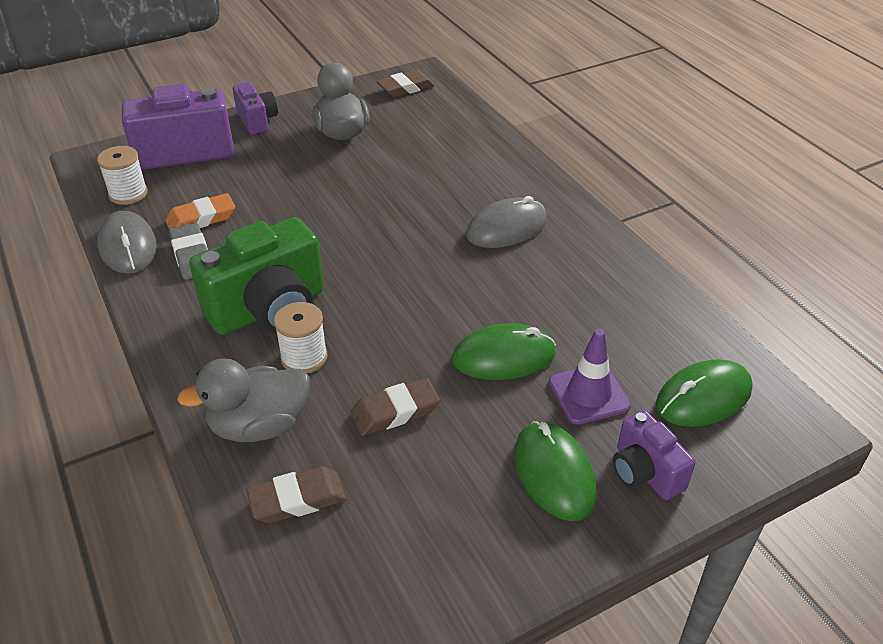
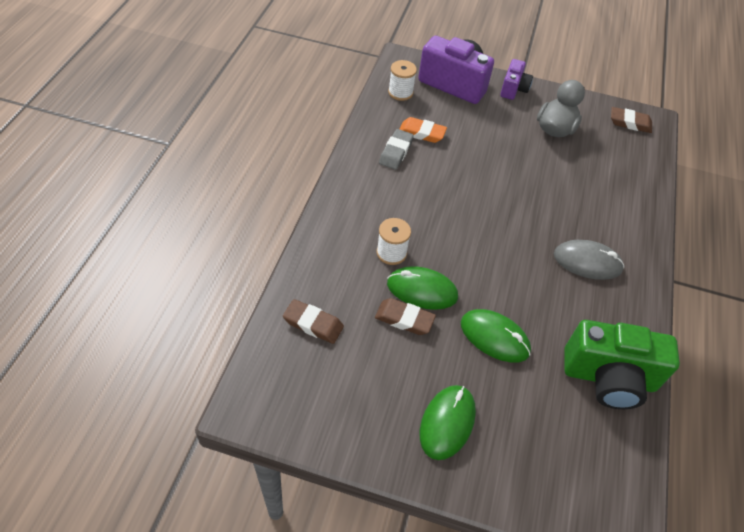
camera: 40 degrees right, 10 degrees up
(128, 246) = (371, 124): grey mouse -> none
(259, 425) = (334, 272): grey duck -> none
(269, 309) = (402, 212): green camera -> green camera (608, 378)
(588, 394) = (518, 398): purple traffic cone -> none
(645, 472) = (497, 467): purple camera -> none
(703, 397) = (585, 460): green mouse -> green mouse (422, 290)

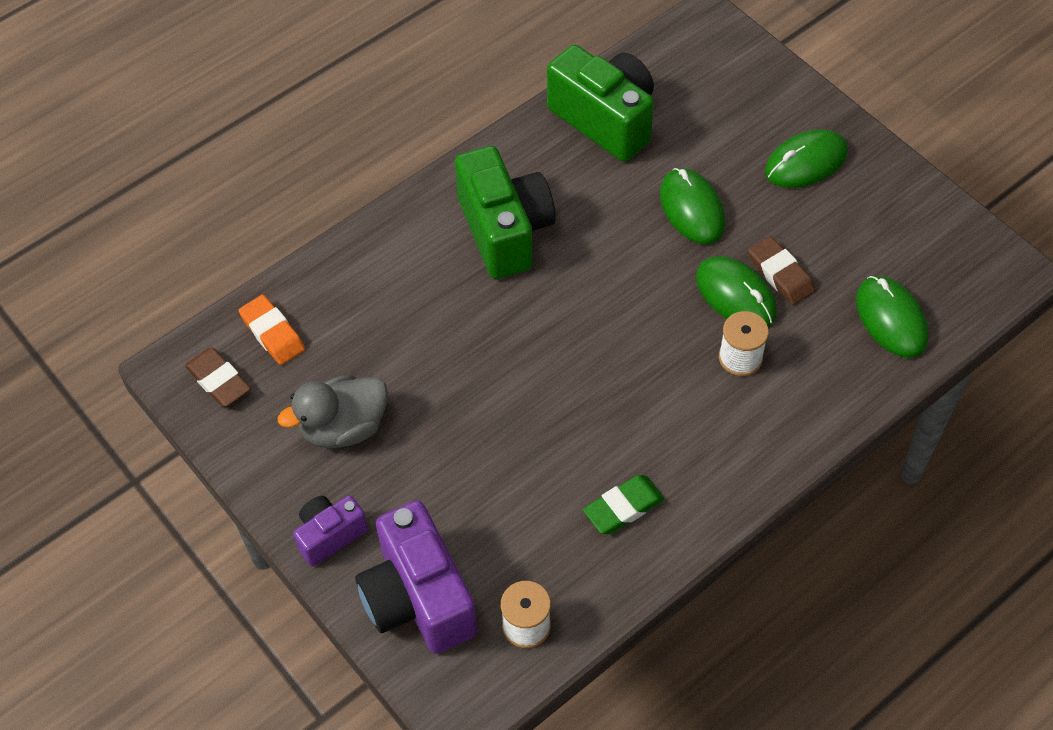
camera: 140 degrees left, 5 degrees up
(313, 324) = (891, 319): brown eraser -> green mouse
(396, 152) = (623, 507): grey eraser -> green eraser
(421, 133) = (556, 523): orange eraser -> orange eraser (272, 333)
(587, 262) = (505, 230): grey mouse -> green camera

